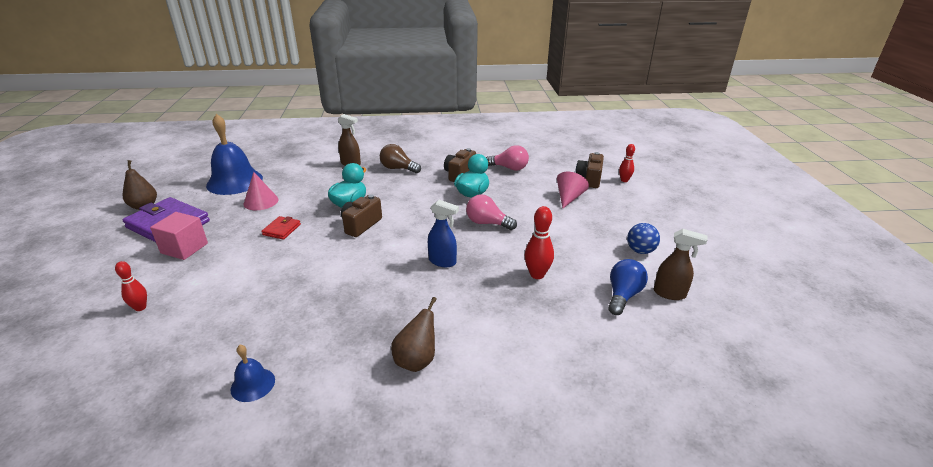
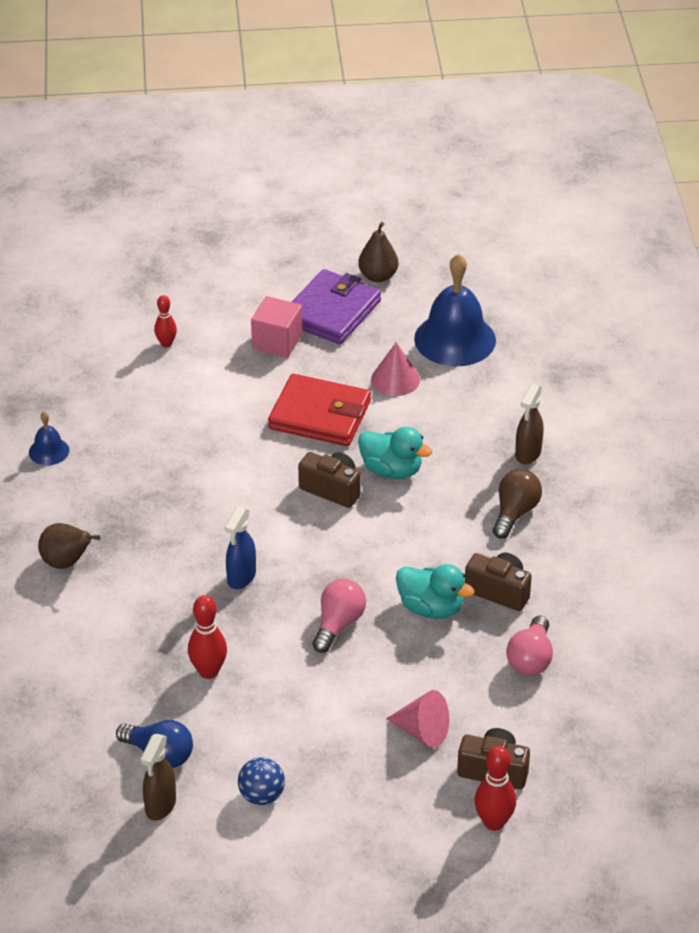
camera: 90 degrees right, 10 degrees up
(281, 229) = (320, 415): red wallet -> red wallet, size x2.10
(624, 180) = (493, 822): red bowling pin -> red bowling pin, size x1.51

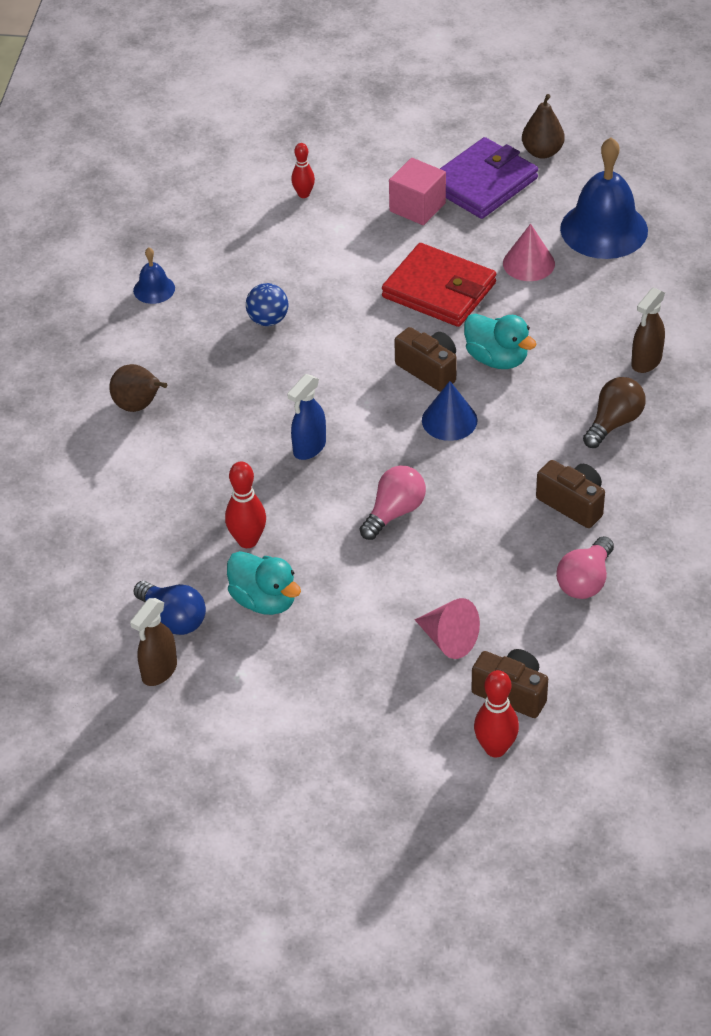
camera: 15 degrees right, 5 degrees up
(261, 795) = (264, 678): blue ball -> blue ball (268, 320)
(364, 532) = (449, 420): none -> blue cone
(431, 608) = (495, 510): turquoise duck -> turquoise duck (264, 600)

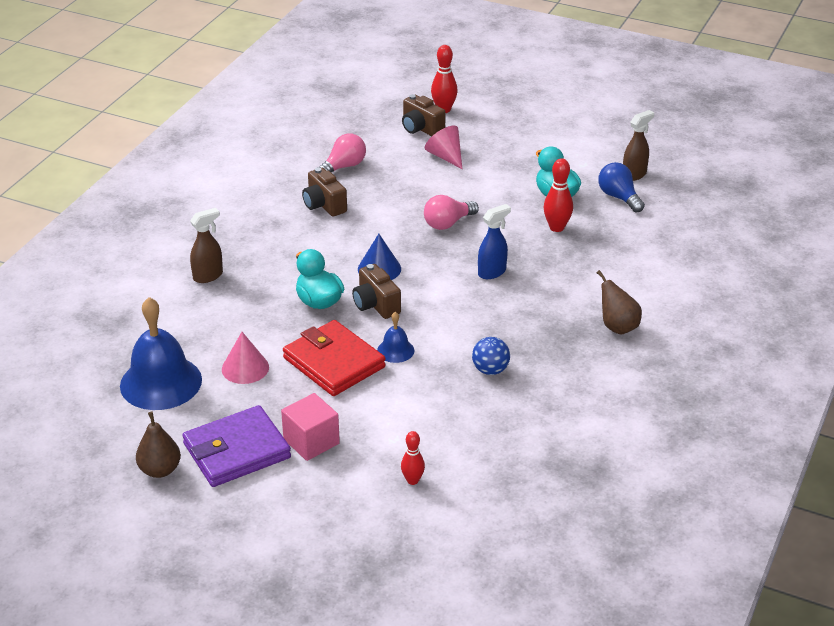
camera: 165 degrees left, 10 degrees down
(154, 289) = (584, 419): blue bell -> blue bell (395, 350)
(614, 423) = (262, 243): brown light bulb -> none

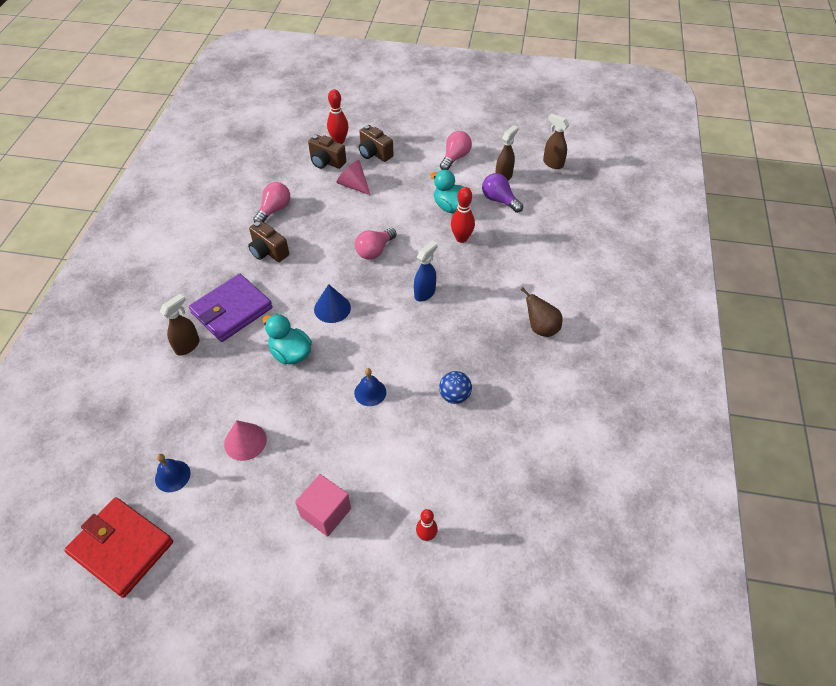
camera: 15 degrees left, 15 degrees up
(160, 470) = (195, 582): brown pear -> none
(161, 382) = (172, 476): blue bell -> blue bell, size x0.47
(237, 451) = (261, 540): purple wallet -> purple wallet (232, 310)
(334, 362) = (321, 417): red wallet -> red wallet (121, 548)
(375, 305) = (340, 347): brown camera -> brown camera (374, 153)
(581, 147) = (455, 158): none -> pink light bulb
(619, 197) = (499, 200): blue light bulb -> purple light bulb
(703, 170) = (552, 163): none -> brown spray bottle

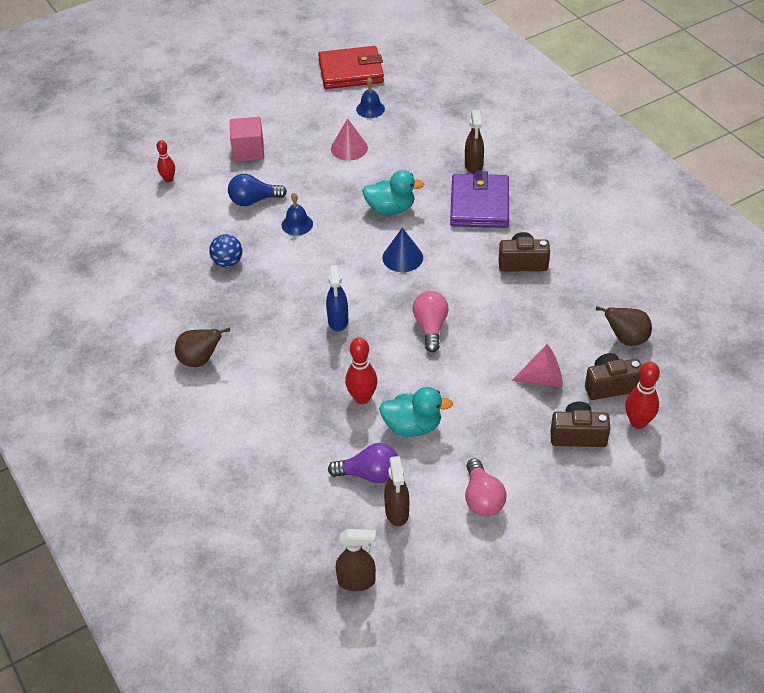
camera: 140 degrees right, 5 degrees down
(274, 210) = (577, 300): pink light bulb -> none
(284, 175) = (626, 339): none -> brown pear
(378, 444) = (253, 200): none -> blue light bulb

